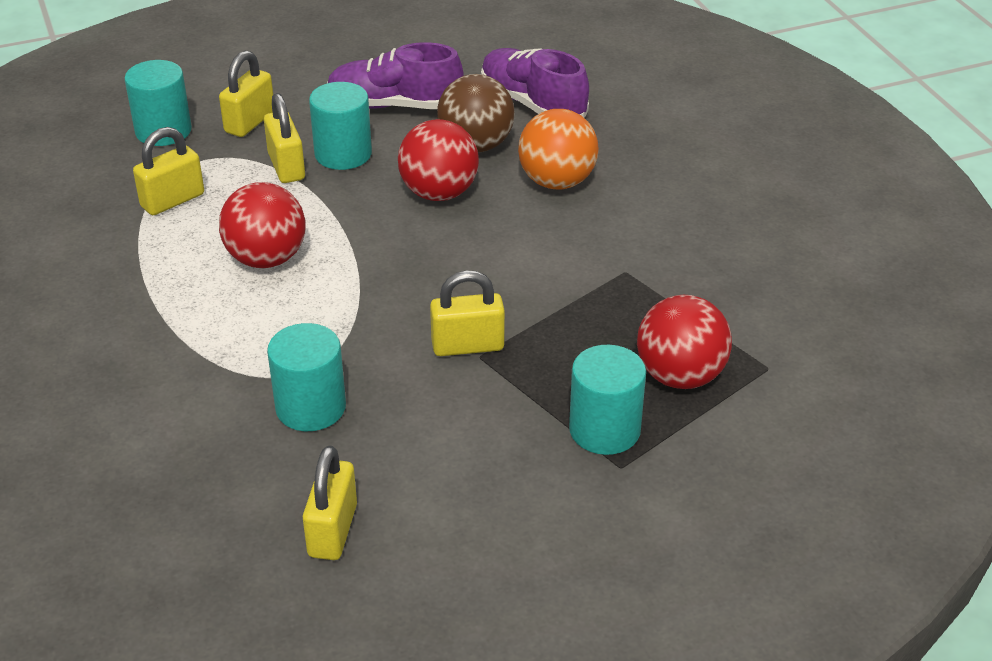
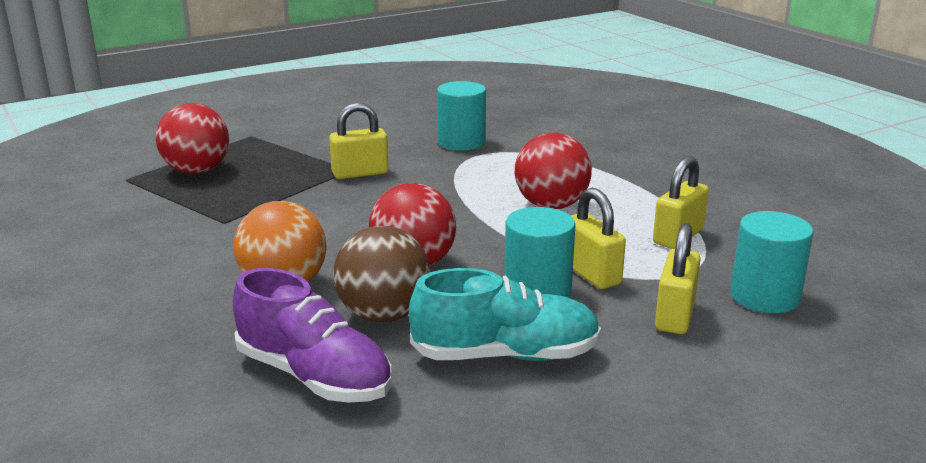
camera: 170 degrees right, 15 degrees down
(332, 530) = (422, 108): yellow padlock -> none
(395, 105) = (505, 355): purple shoe -> turquoise shoe
(604, 430) = (259, 147): turquoise cylinder -> none

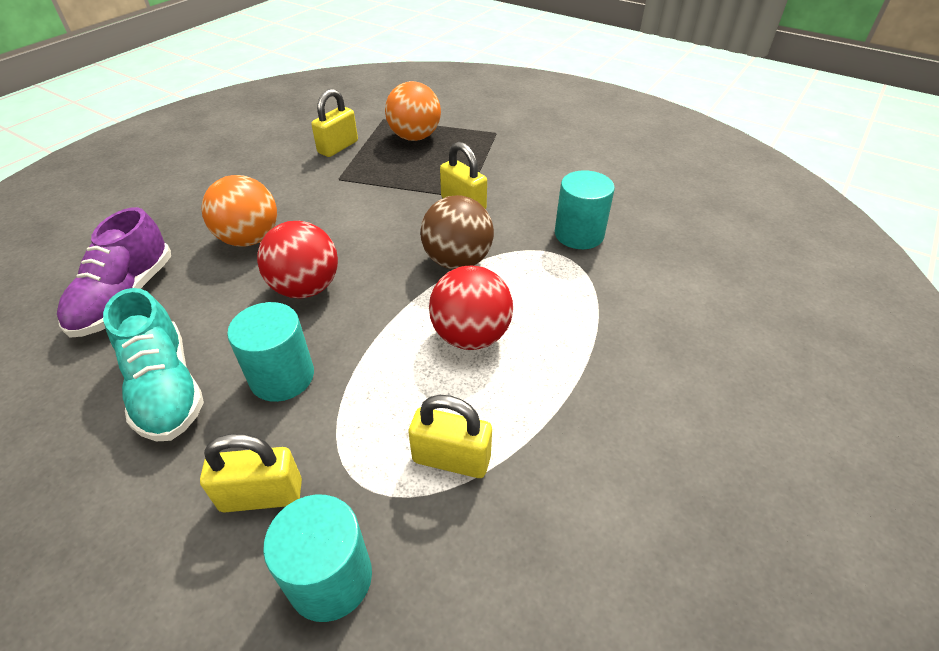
camera: 65 degrees right, 20 degrees up
(197, 171) = (414, 137): red ball -> orange ball
(383, 315) = (218, 300): brown ball -> brown ball (457, 261)
(591, 274) = (331, 405): yellow padlock -> yellow padlock (338, 147)

